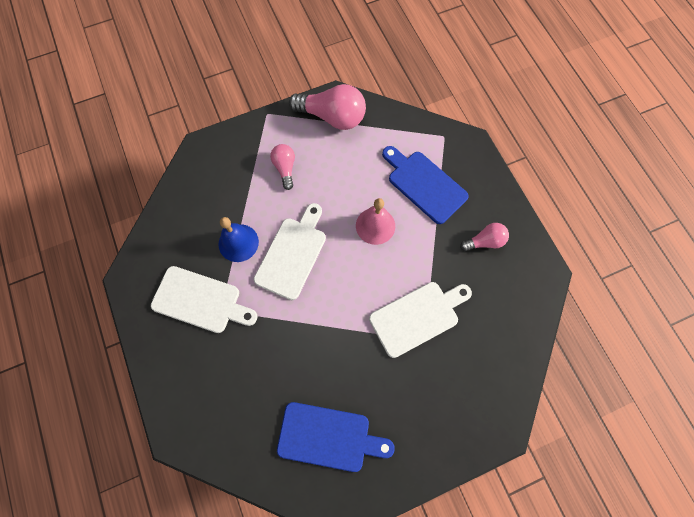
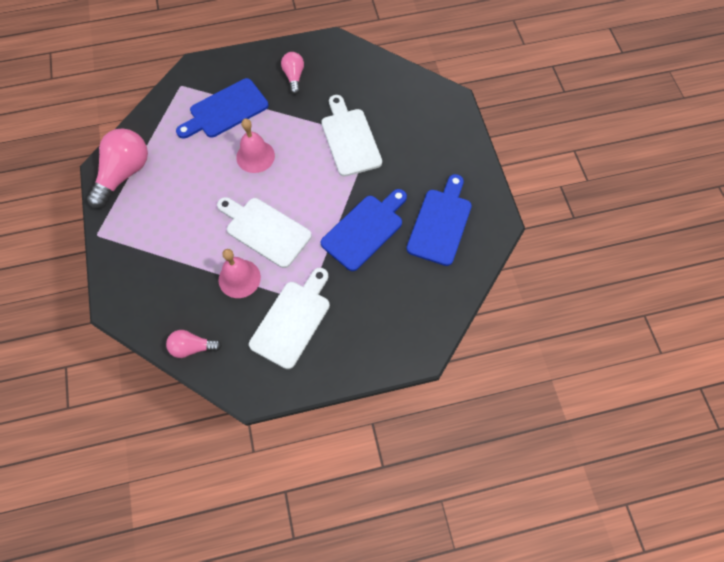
camera: 80 degrees left, 5 degrees down
(238, 243) = (239, 278): blue bell -> pink bell
(285, 168) = (169, 225): pink light bulb -> pink light bulb (192, 347)
(308, 353) = (365, 230): none -> blue cutting board

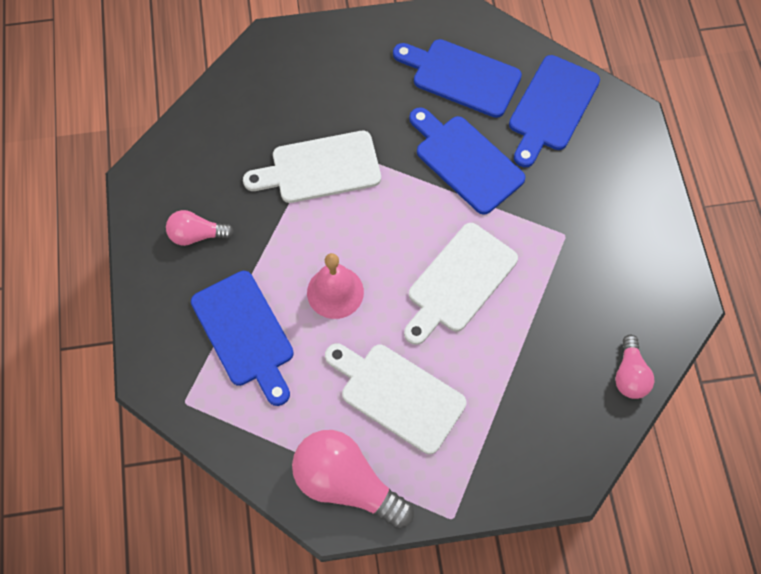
camera: 85 degrees left, 0 degrees up
(239, 278) = (531, 316): pink bell -> none
(292, 320) = (591, 252): white cutting board -> white cutting board (398, 395)
(421, 289) = (551, 107): none -> blue cutting board

